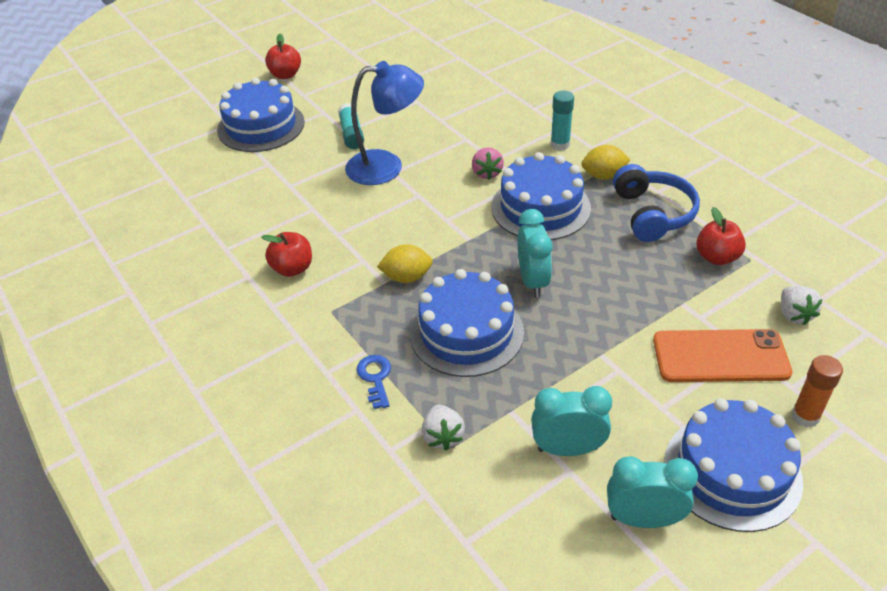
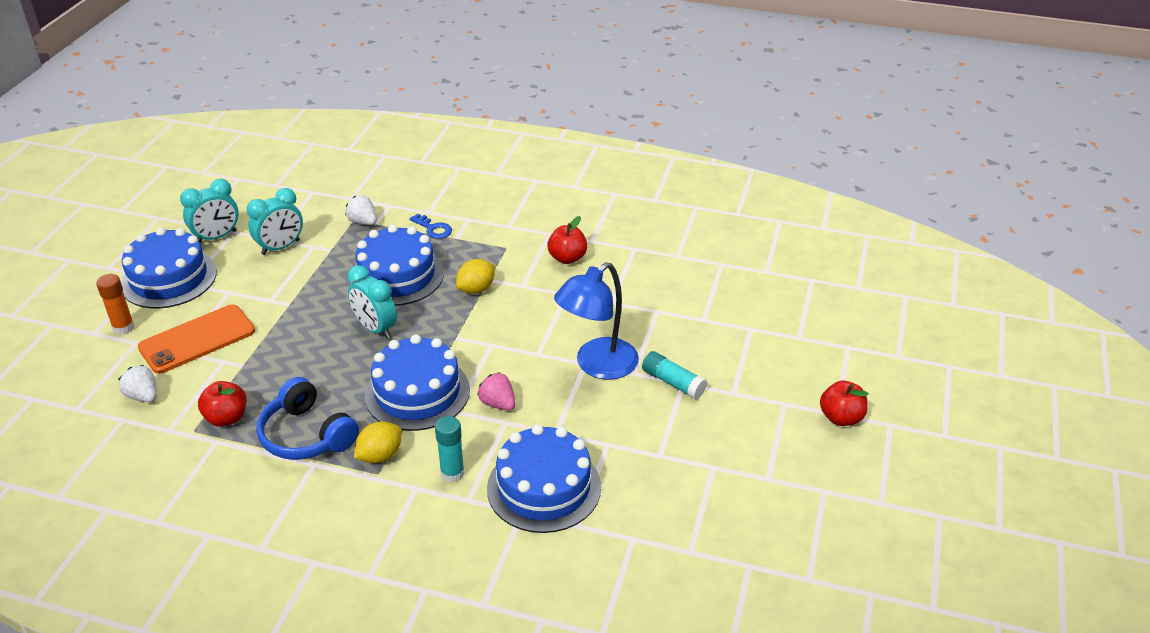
camera: 140 degrees right, 5 degrees down
(261, 126) = (767, 349): blue cake -> blue cake (544, 487)

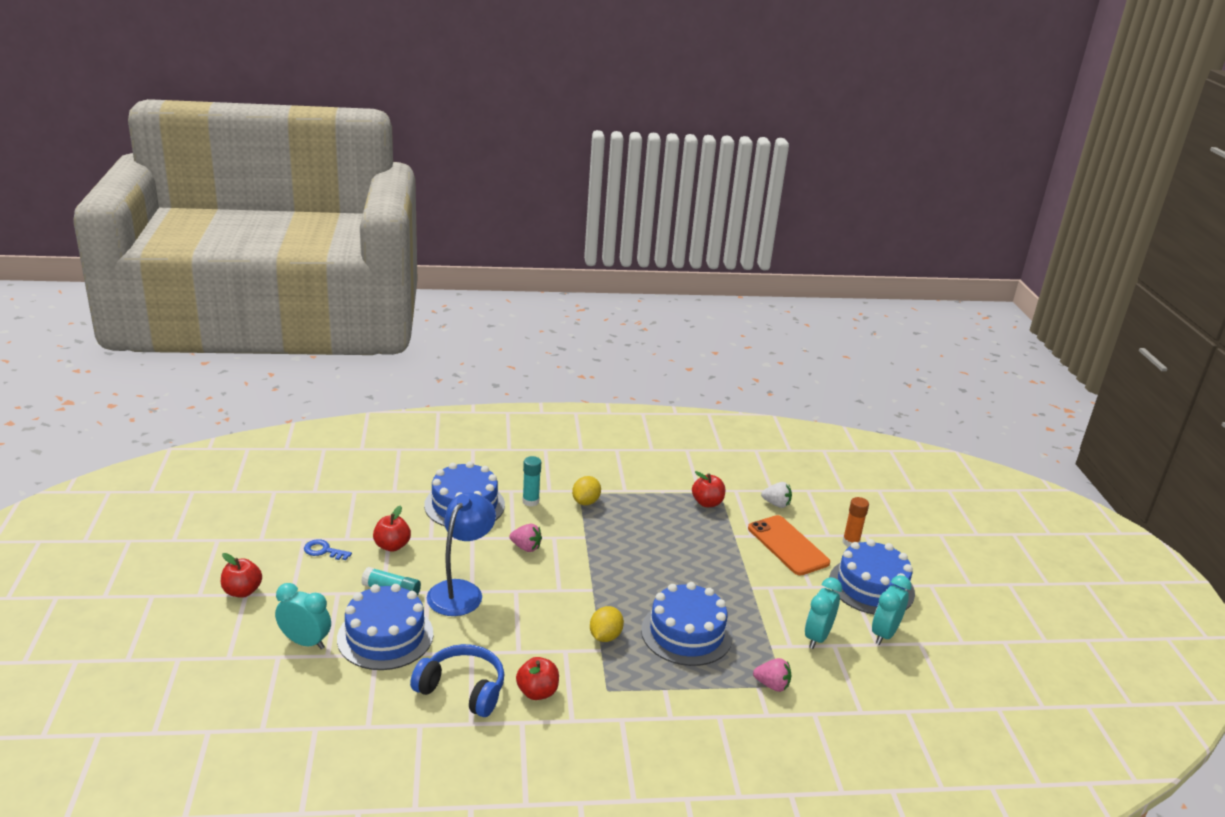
camera: 155 degrees right, 10 degrees down
(197, 339) = (787, 545): orange phone -> orange phone turned 60 degrees counterclockwise
(306, 435) = (644, 503): blue headphones -> blue headphones (462, 689)
(363, 222) = (772, 685): white strawberry -> pink strawberry
(375, 329) = (662, 582): turquoise clock -> turquoise clock (305, 642)
(417, 393) = (591, 543): blue cake -> blue cake (385, 636)
(433, 229) = (696, 694): blue key -> blue key (323, 551)
(658, 442) = (392, 546): none -> red apple

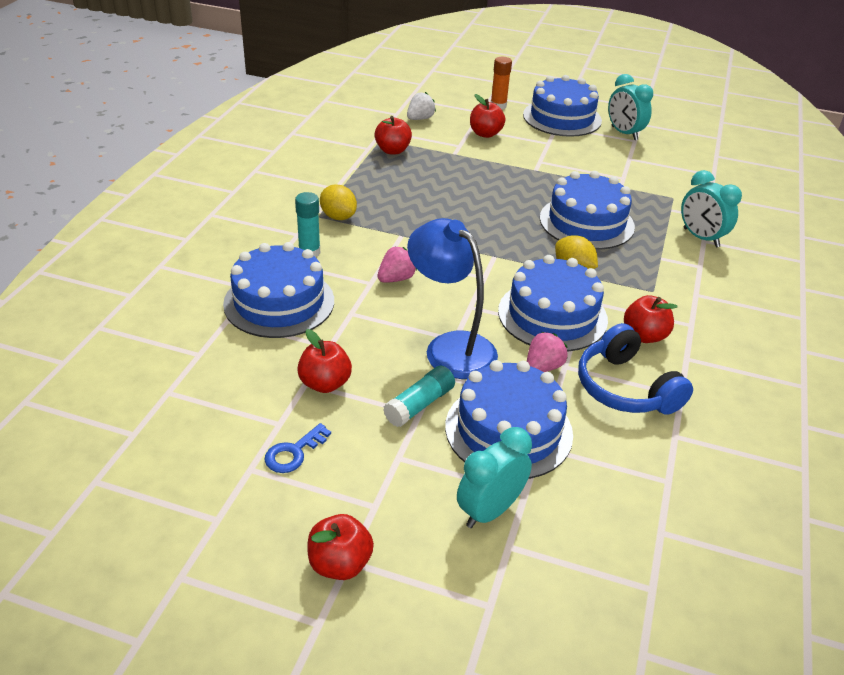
camera: 65 degrees left, 10 degrees up
(462, 689) = (625, 388): blue headphones -> blue headphones turned 75 degrees counterclockwise
(532, 635) = (552, 315): none -> blue cake
(772, 685) = (671, 202): pink strawberry -> pink strawberry (543, 367)
(787, 545) = (485, 134): orange phone -> red apple
(817, 637) = (617, 162): turquoise clock -> turquoise clock (701, 238)

